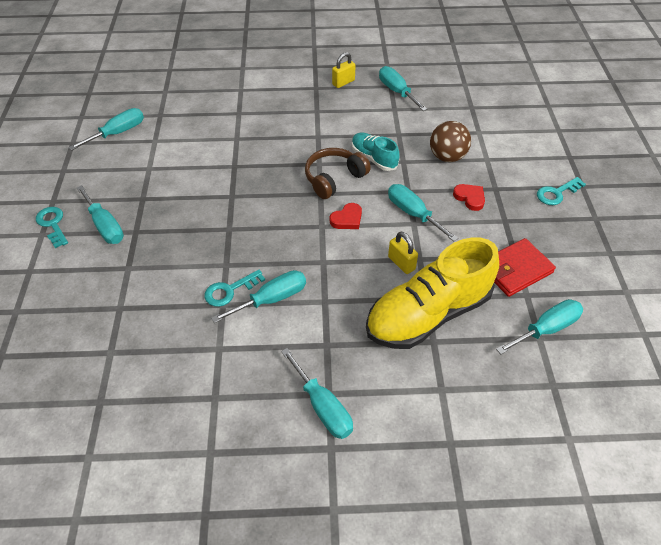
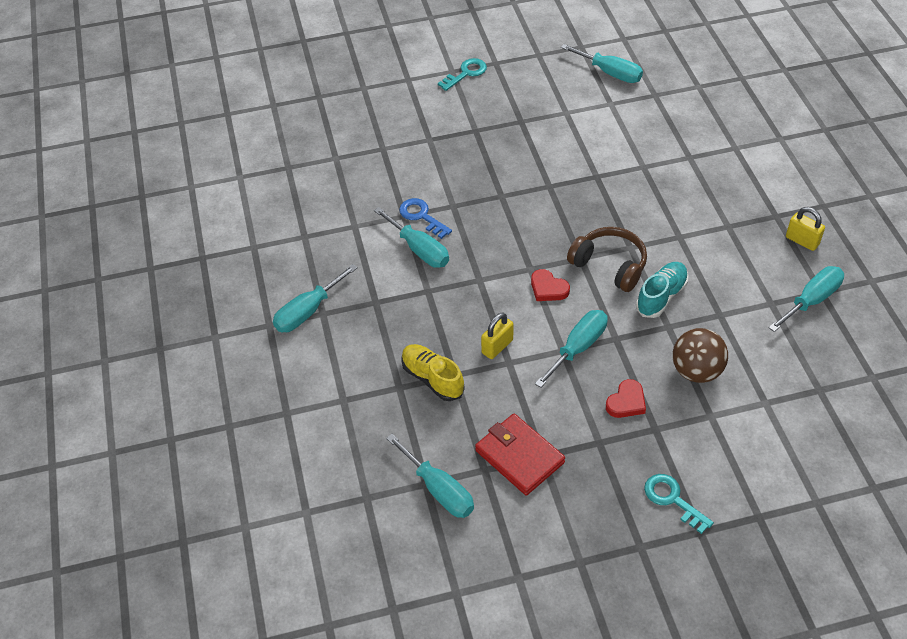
camera: 80 degrees right, 0 degrees up
(105, 226) = (475, 107): turquoise screwdriver -> none
(230, 290) = (421, 216): turquoise key -> blue key
(428, 314) = (432, 378): yellow shoe -> yellow shoe, size x0.51

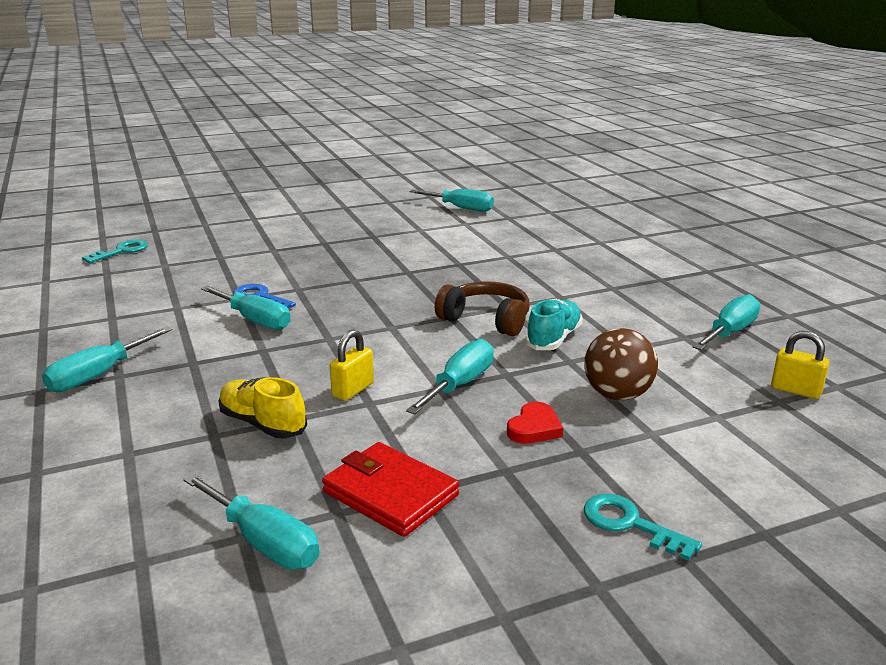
camera: 10 degrees left, 25 degrees down
(466, 73) = (314, 213): turquoise key -> turquoise key (121, 251)
(548, 288) = (415, 340): red heart -> none
(802, 241) = (697, 293): yellow padlock -> yellow padlock (795, 390)

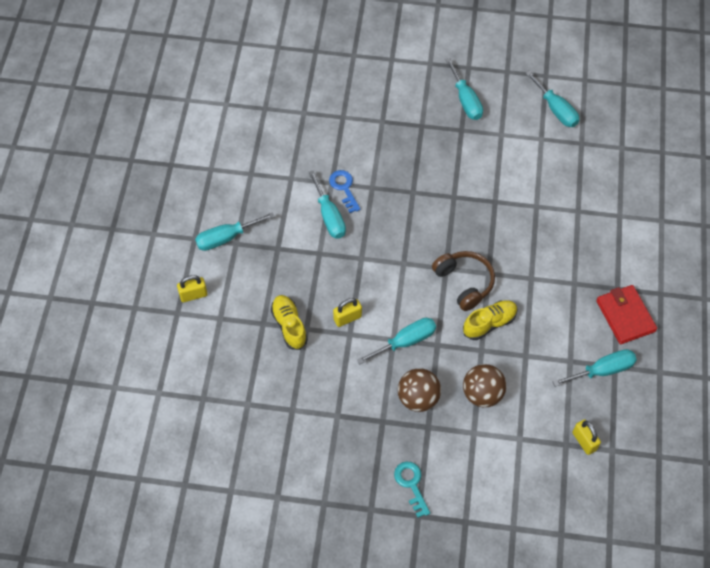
camera: 30 degrees right, 35 degrees up
(62, 443) = (193, 295): none -> yellow padlock
(121, 251) = (283, 78): turquoise key -> none
(264, 542) = (254, 412): turquoise screwdriver -> turquoise screwdriver (465, 100)
(390, 494) = (321, 410): red wallet -> red wallet (625, 316)
(534, 428) = (418, 398): red heart -> brown ball
(553, 339) = (489, 323): turquoise shoe -> yellow shoe

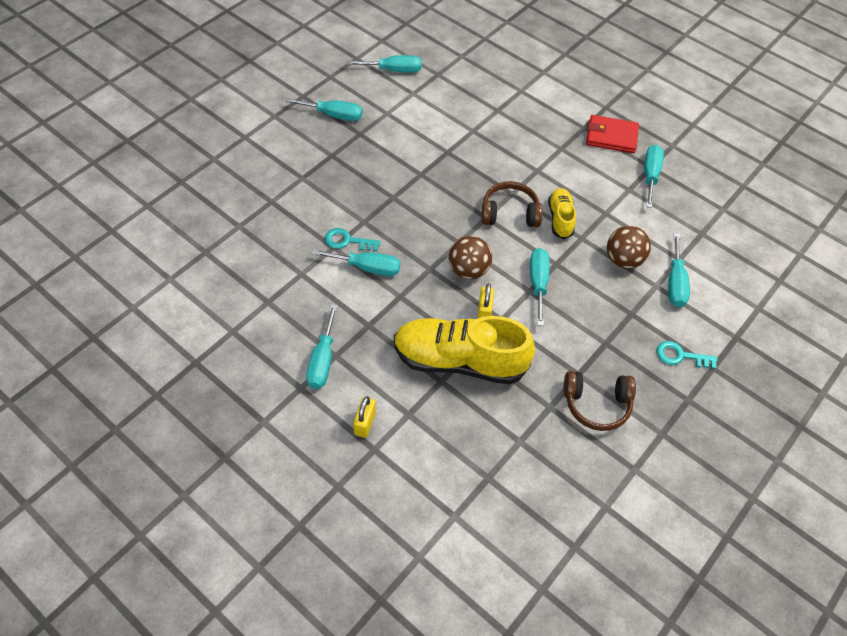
camera: 60 degrees left, 5 degrees down
(289, 326) = (459, 361): yellow shoe -> yellow shoe, size x1.98
(317, 442) = (596, 404): none -> brown headphones
(344, 188) = (347, 241): blue key -> turquoise key
(418, 398) = (599, 305): brown ball -> brown ball (468, 270)
(488, 447) = (675, 283): none -> turquoise screwdriver
(584, 441) = (705, 221): yellow padlock -> none

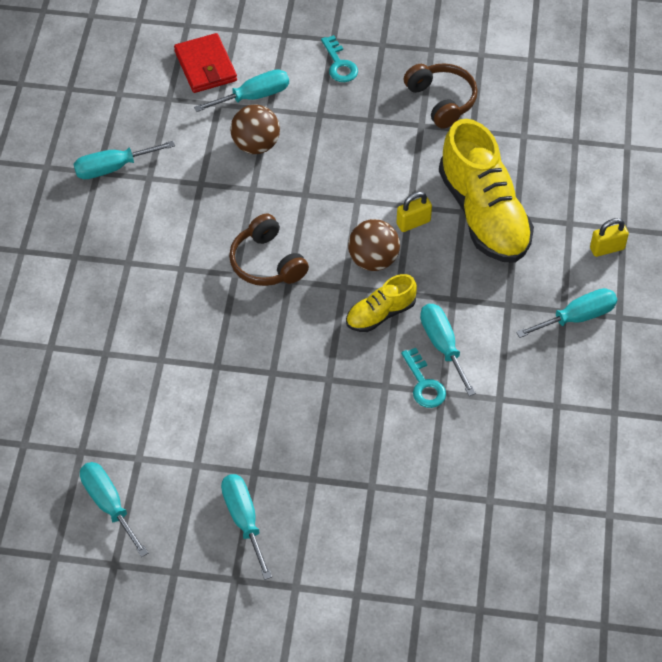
camera: 120 degrees left, 0 degrees up
(538, 283) = (342, 197): turquoise screwdriver -> none
(560, 219) = (240, 217): yellow shoe -> yellow shoe (380, 314)
(611, 137) = (72, 225): red wallet -> red wallet (205, 66)

